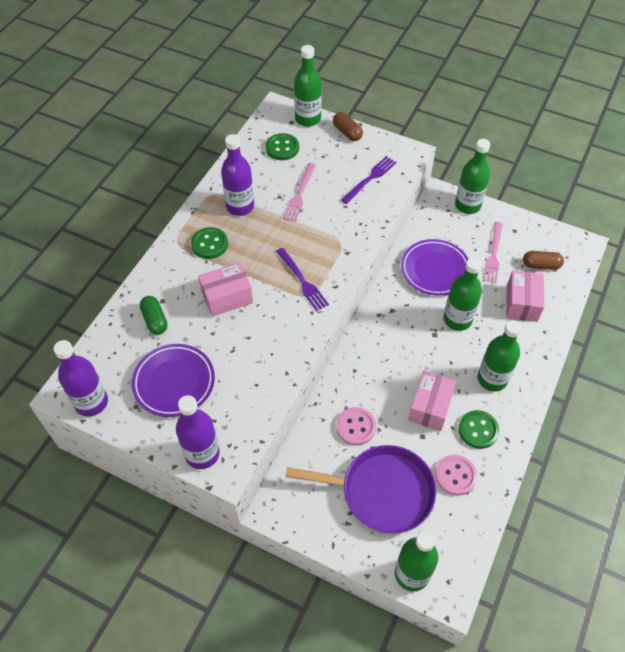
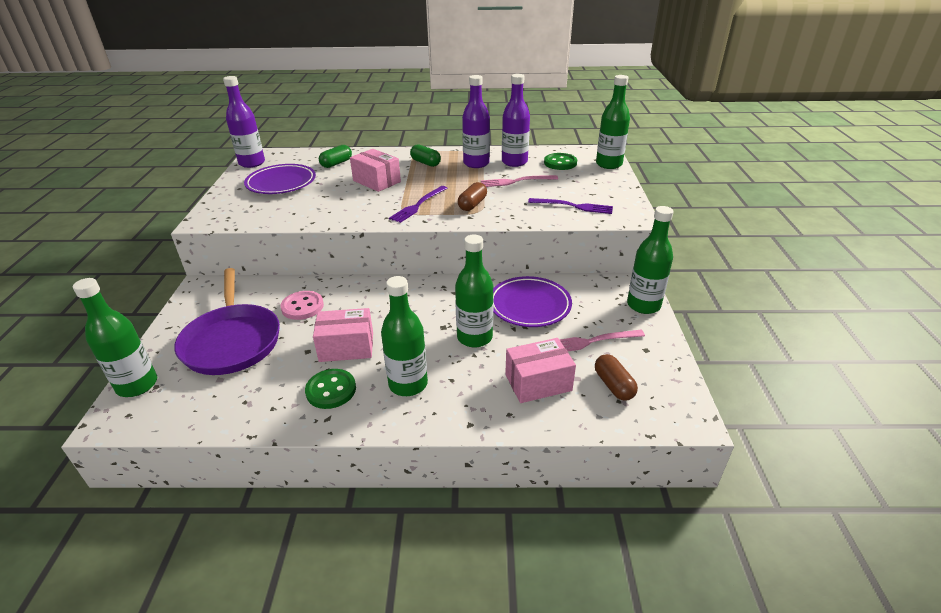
camera: 65 degrees right, 20 degrees down
(202, 454) = (217, 209): purple bottle -> purple bottle (514, 162)
(209, 244) = (425, 163): green button -> green capsule
(347, 132) = (617, 183): brown capsule -> brown capsule (472, 204)
(455, 475) = (264, 387): pink button -> none

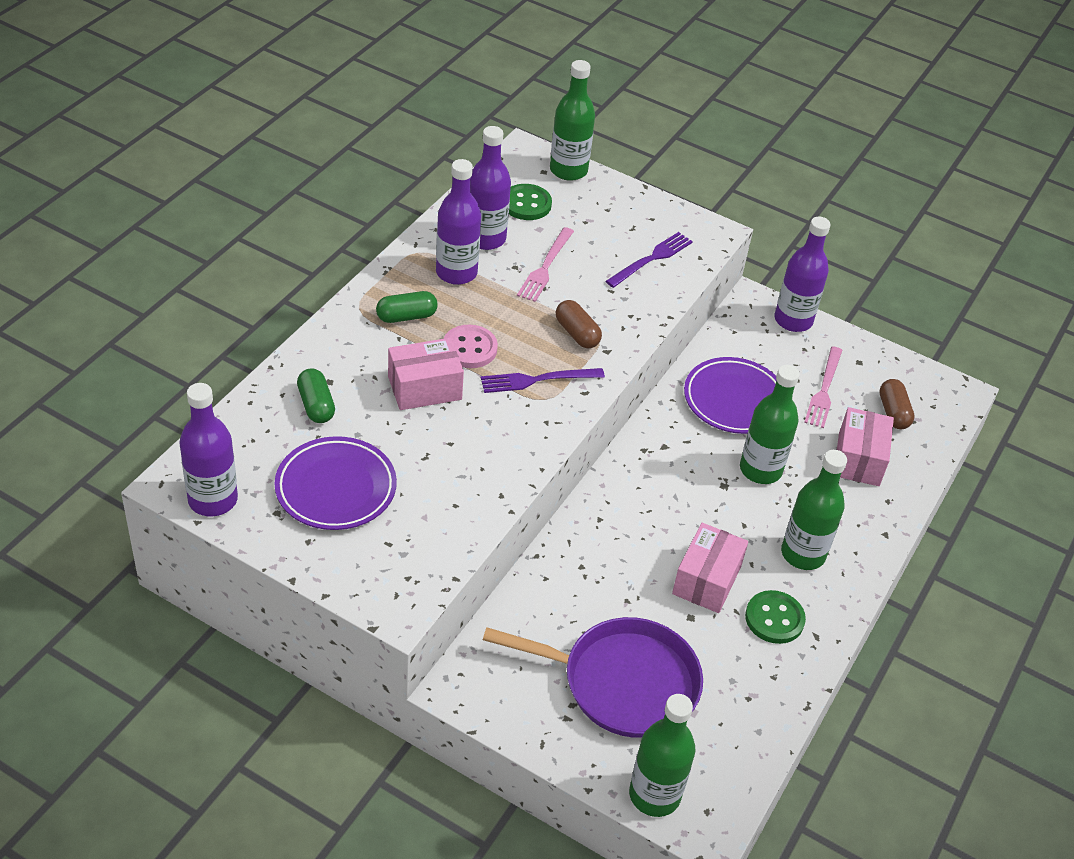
camera: 65 degrees left, 10 degrees up
(302, 307) = (593, 593): pink button -> pink button (469, 348)
(418, 205) = (537, 380): purple fork -> purple fork turned 105 degrees clockwise
(613, 385) = (893, 412): brown capsule -> brown capsule turned 75 degrees clockwise
(643, 305) = (793, 320): green bottle -> purple bottle

